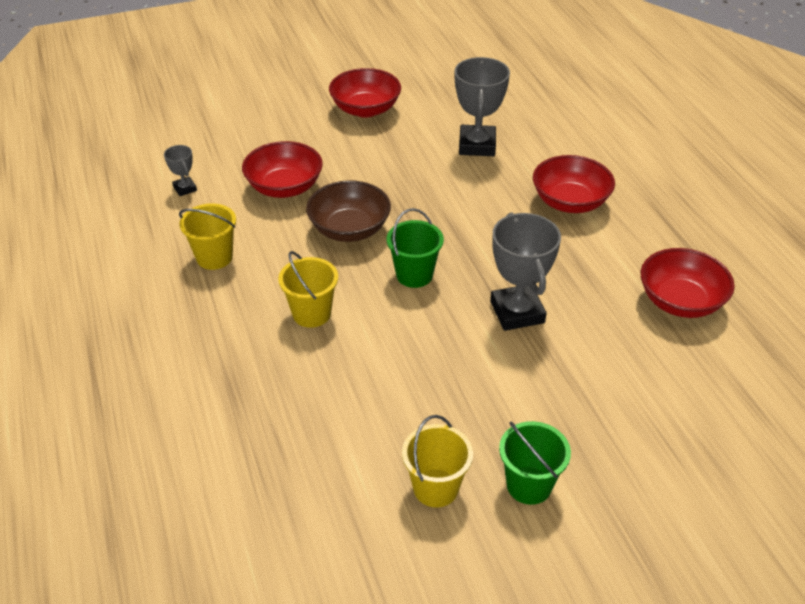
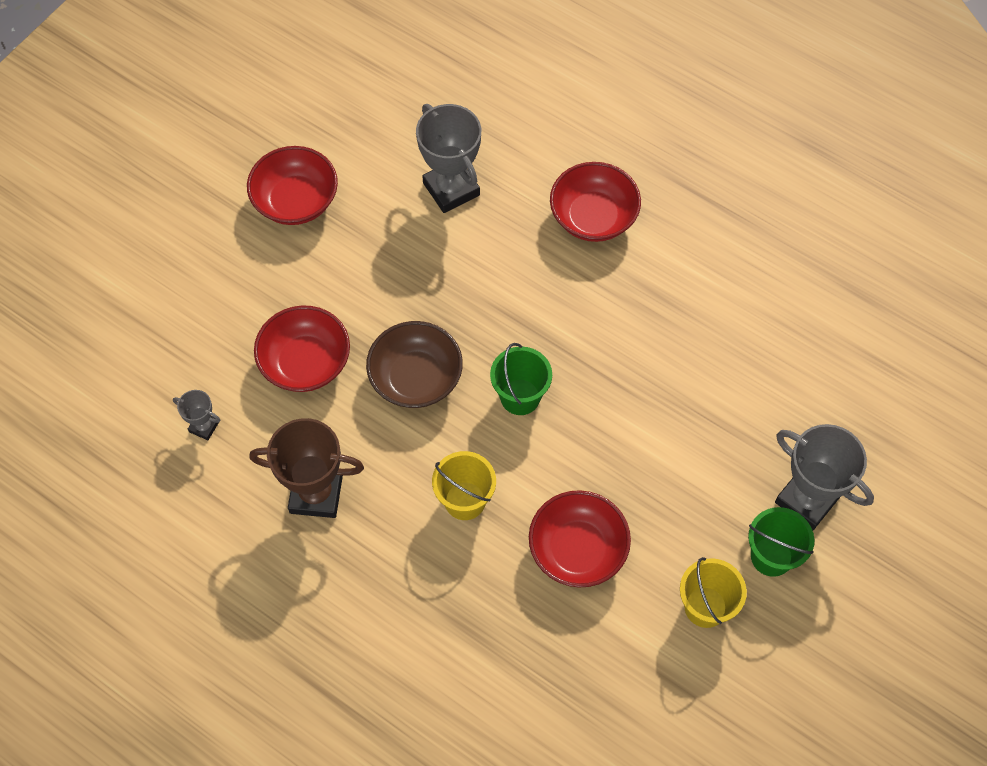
camera: 35 degrees left, 20 degrees up
(214, 257) = (316, 494): yellow bucket -> brown trophy
(517, 312) = (640, 384): grey trophy -> grey trophy (806, 500)
(680, 301) = (764, 285): red bowl -> red bowl (577, 549)

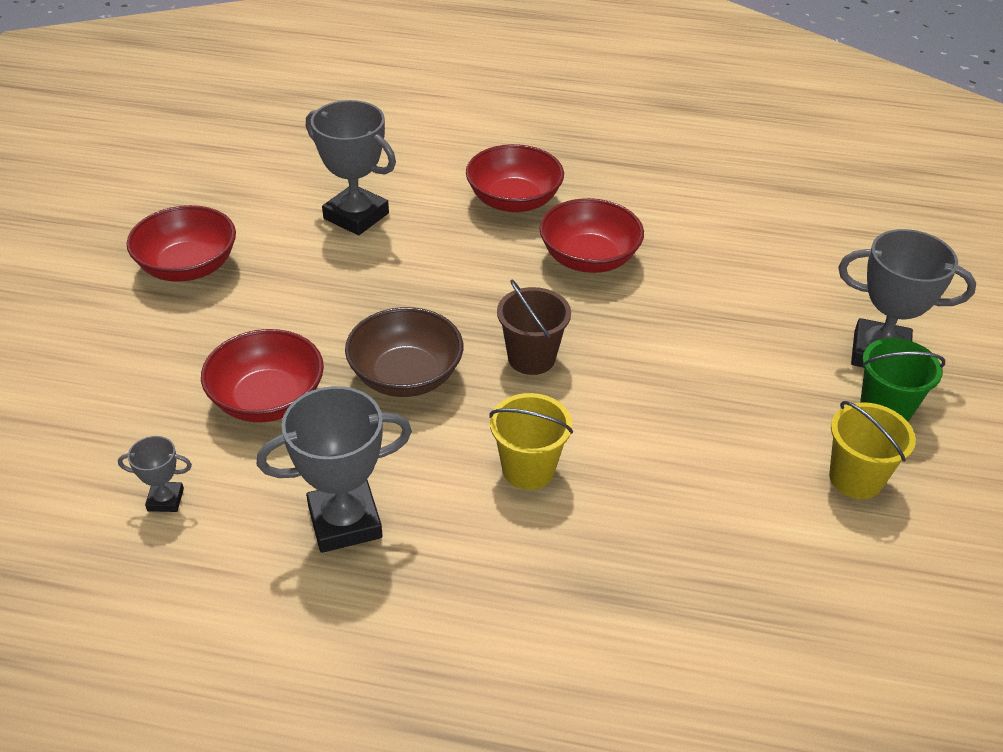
camera: 25 degrees left, 20 degrees down
(316, 494) = (345, 522): brown trophy -> grey trophy
(520, 397) = (531, 358): green bucket -> brown bucket
(577, 549) = (684, 473): red bowl -> red bowl (589, 258)

